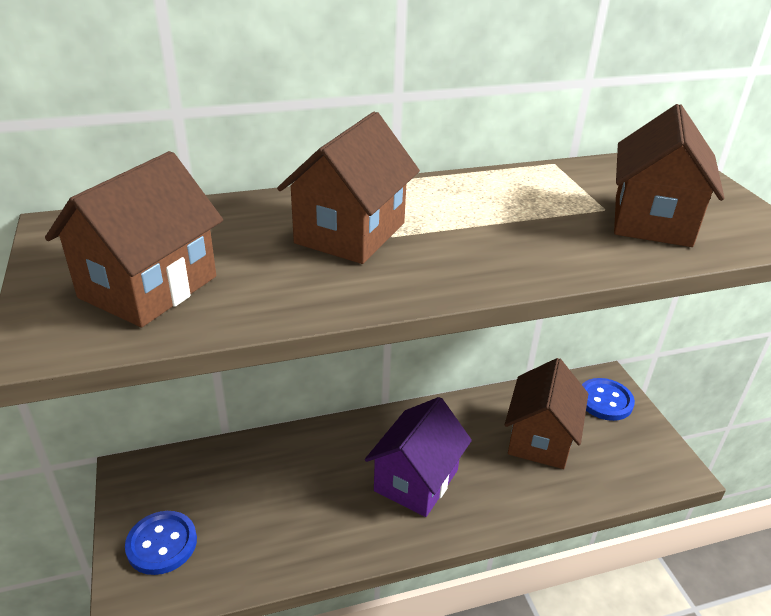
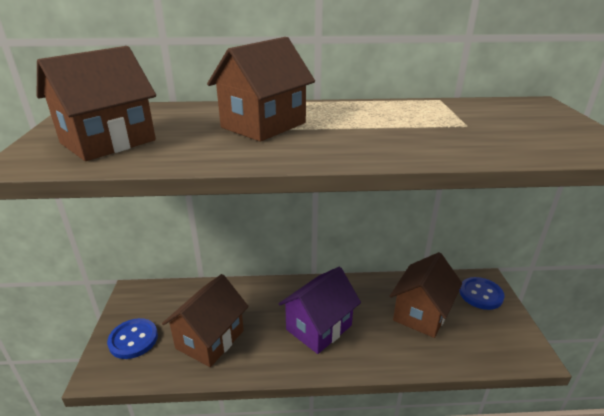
camera: 15 degrees right, 5 degrees down
(652, 220) = (504, 134): brown house -> brown house (210, 339)

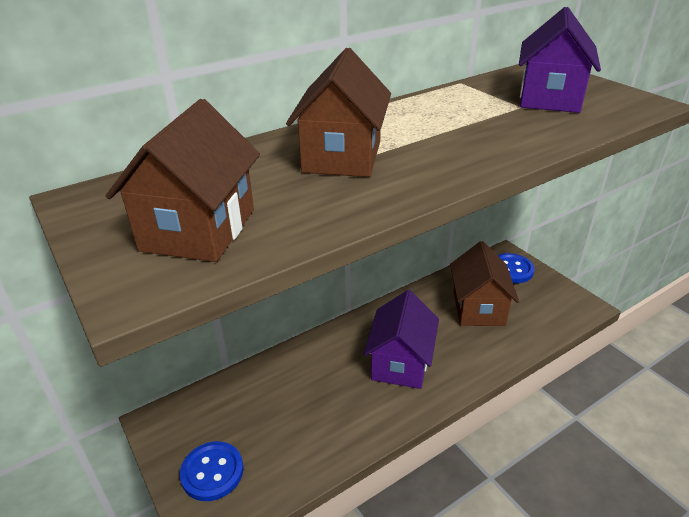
camera: 30 degrees left, 5 degrees up
(210, 339) = (302, 428): brown house -> none
(507, 125) = (549, 98): none -> purple house

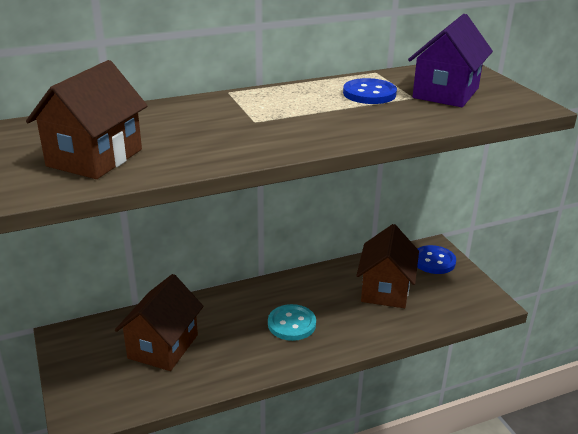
camera: 10 degrees right, 5 degrees down
(212, 472) = (96, 380): blue button -> blue button (369, 93)
(342, 157) = (232, 120): brown house -> brown house (163, 346)
(400, 363) = (291, 324): purple house -> turquoise button

